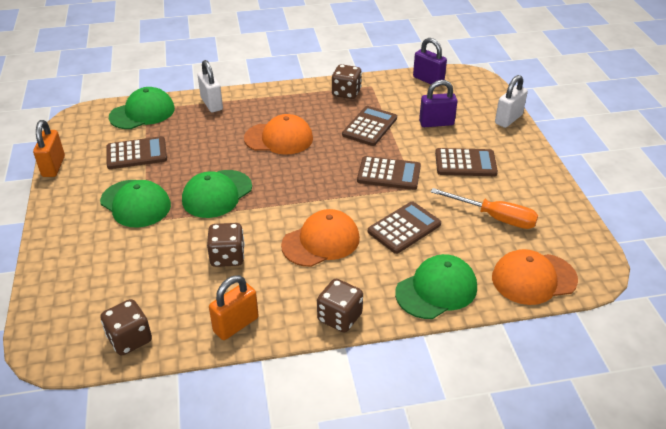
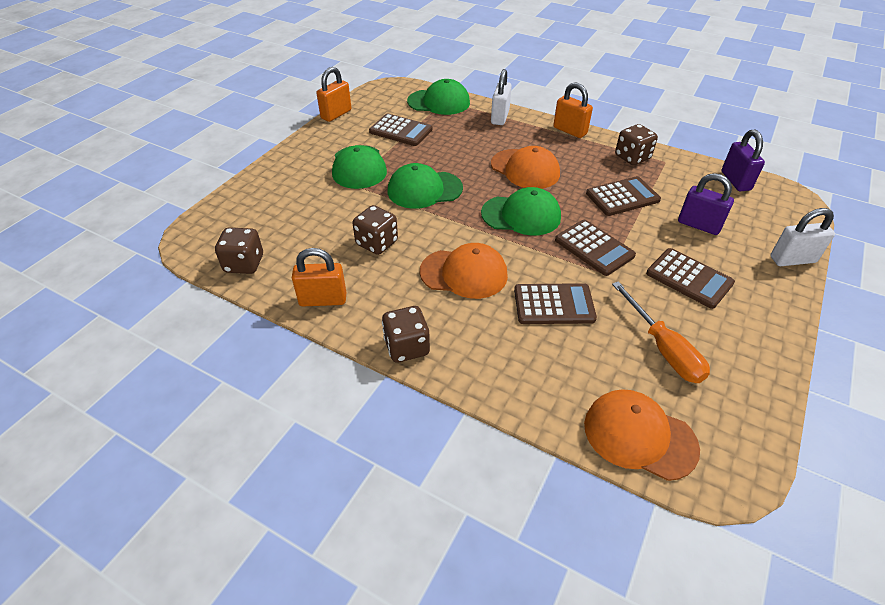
camera: 40 degrees right, 5 degrees up
(280, 91) = (570, 131): none -> orange padlock
(436, 290) = (521, 380): green cap -> green cap (521, 215)

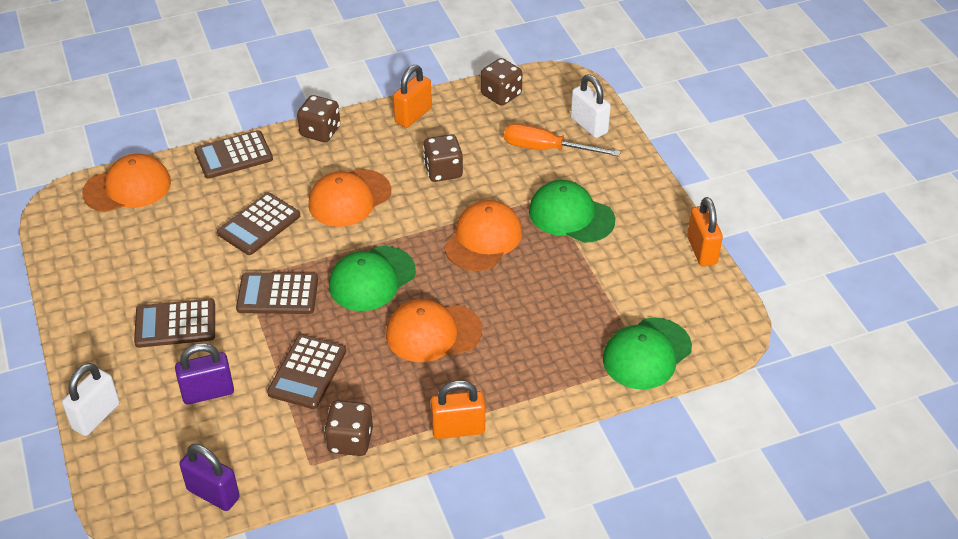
camera: 130 degrees right, 0 degrees up
(400, 131) = (611, 282): brown calculator -> brown calculator (233, 155)
(424, 190) = (483, 239): green cap -> orange cap
(500, 117) = (554, 386): white padlock -> white padlock (589, 125)
(663, 348) = (153, 250): orange screwdriver -> orange screwdriver (546, 149)

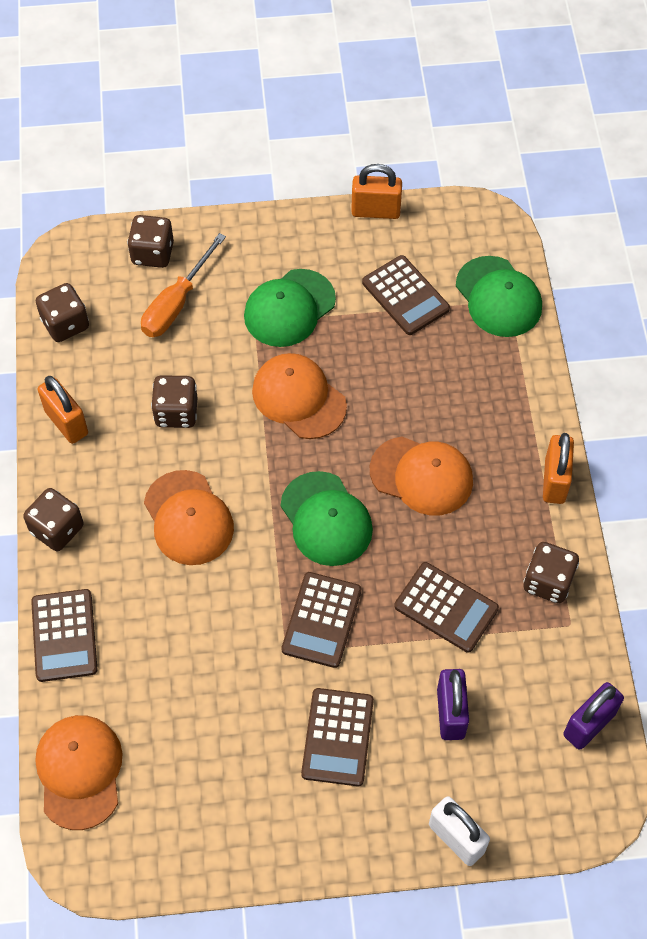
camera: 75 degrees left, 15 degrees up
(259, 224) = (200, 624): brown calculator -> brown calculator (405, 296)
(433, 333) = (421, 476): orange cap -> orange cap turned 75 degrees counterclockwise
(589, 125) = (152, 253): white padlock -> brown dice

